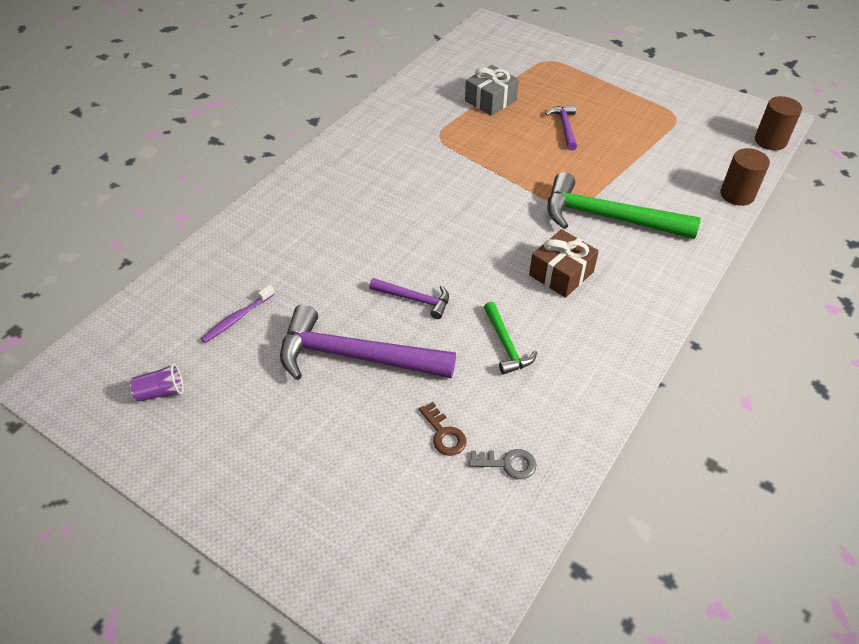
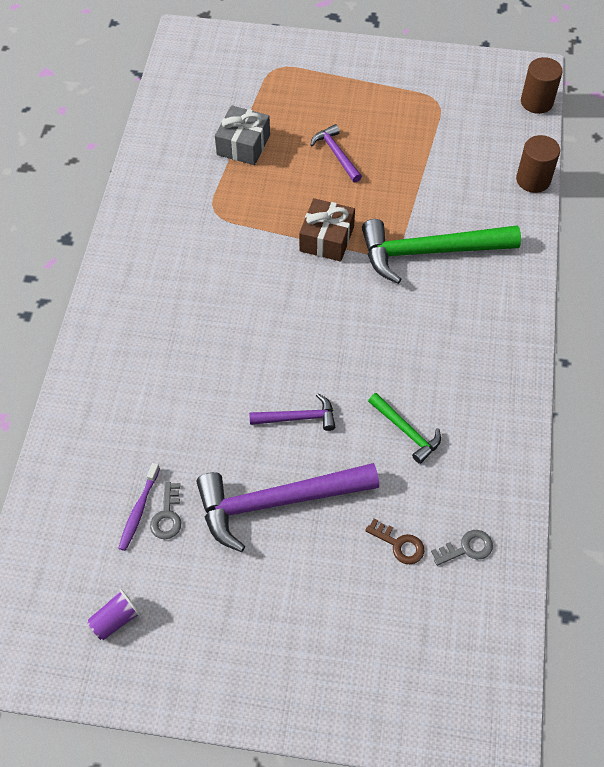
camera: 25 degrees left, 10 degrees up
(257, 331) = (167, 515): none -> grey key
(561, 273) = (417, 333): brown gift -> brown gift (326, 239)

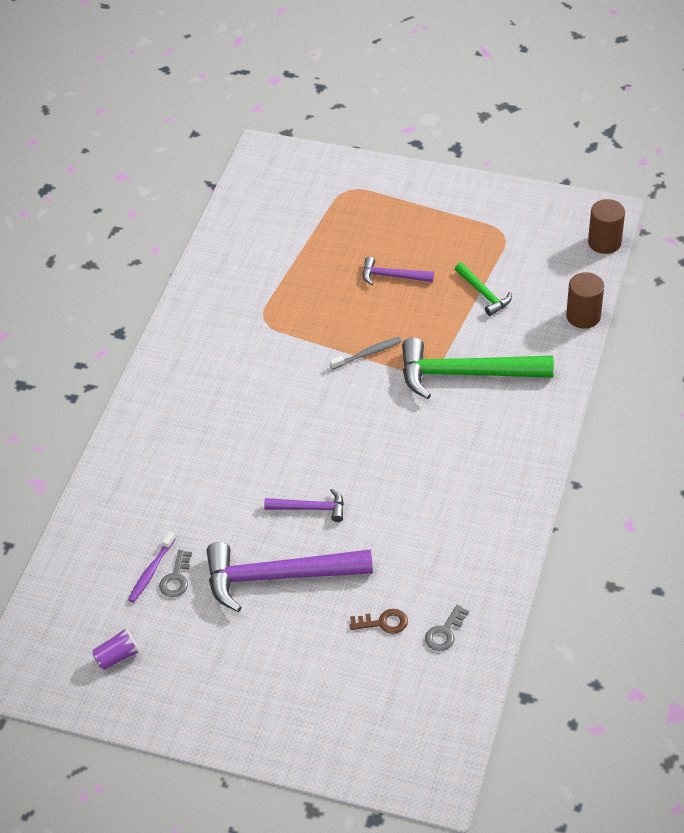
camera: 10 degrees right, 10 degrees down
(243, 145) = (303, 260): grey gift -> none
(326, 239) = (367, 354): brown gift -> grey toothbrush
(336, 154) = (392, 276): purple hammer -> purple hammer turned 60 degrees counterclockwise
(399, 544) = (383, 622): brown key -> brown key turned 45 degrees counterclockwise
(406, 431) = (409, 529): green hammer -> green hammer (483, 293)
(466, 548) = (445, 632): grey key -> grey key turned 135 degrees clockwise

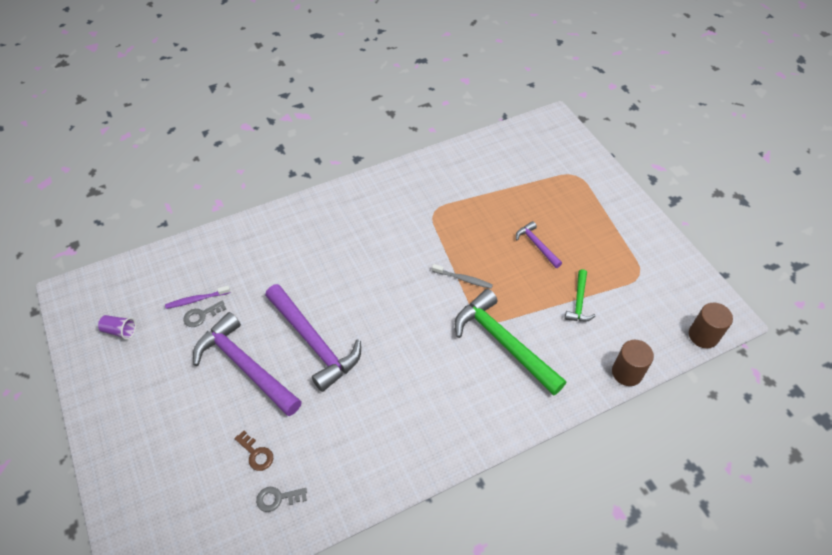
camera: 45 degrees right, 5 degrees up
(310, 508) = (314, 342): purple hammer -> purple hammer, size x2.00

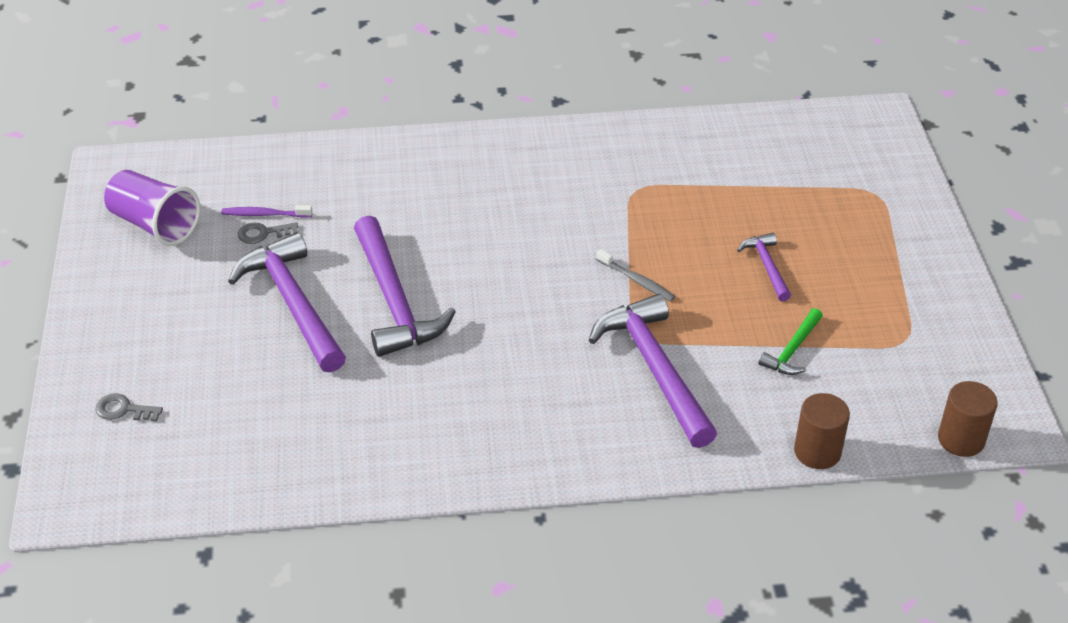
camera: 20 degrees right, 10 degrees down
(120, 331) = (154, 224): purple cup -> purple cup, size x1.99
(256, 453) = (264, 401): brown key -> none
(278, 498) = (269, 456): grey key -> grey key (124, 410)
(503, 343) = (655, 369): green hammer -> purple hammer

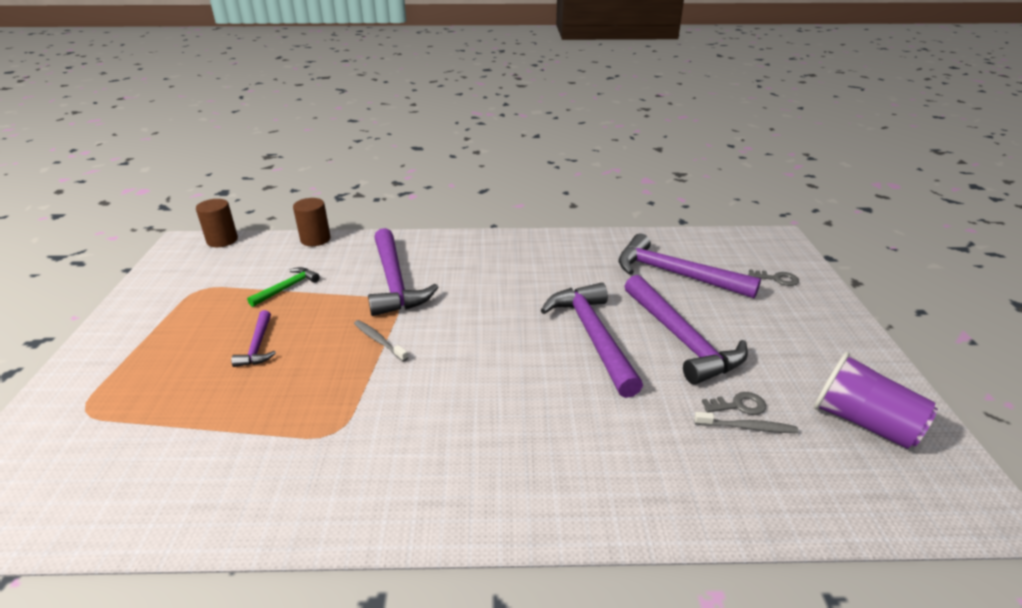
camera: 175 degrees left, 10 degrees down
(265, 214) = (747, 427): purple toothbrush -> grey toothbrush
(265, 409) = (675, 274): none -> purple hammer

